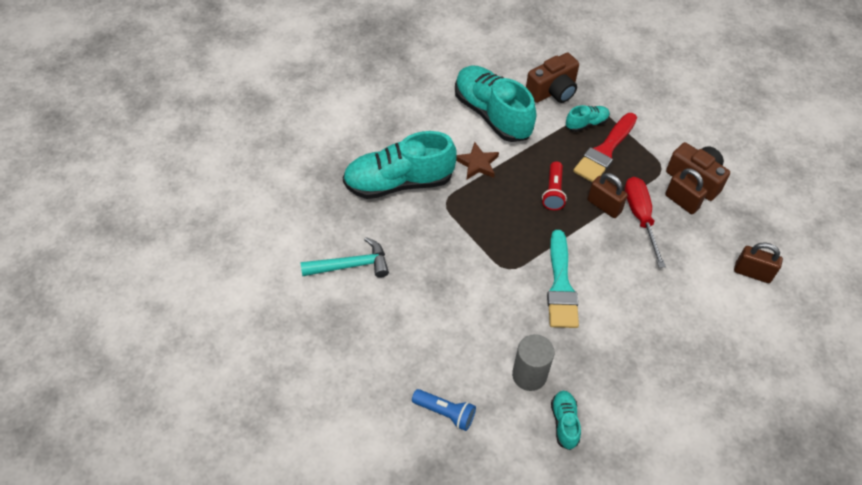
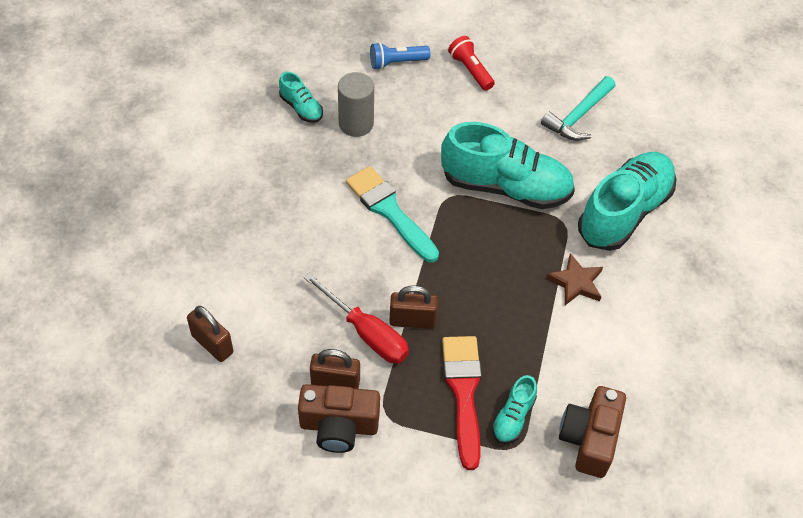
camera: 140 degrees right, 0 degrees up
(492, 114) = (620, 354): turquoise shoe -> turquoise shoe (505, 187)
(553, 192) = (475, 302): red flashlight -> red flashlight (470, 70)
(752, 273) = (212, 344): brown padlock -> brown padlock turned 60 degrees clockwise

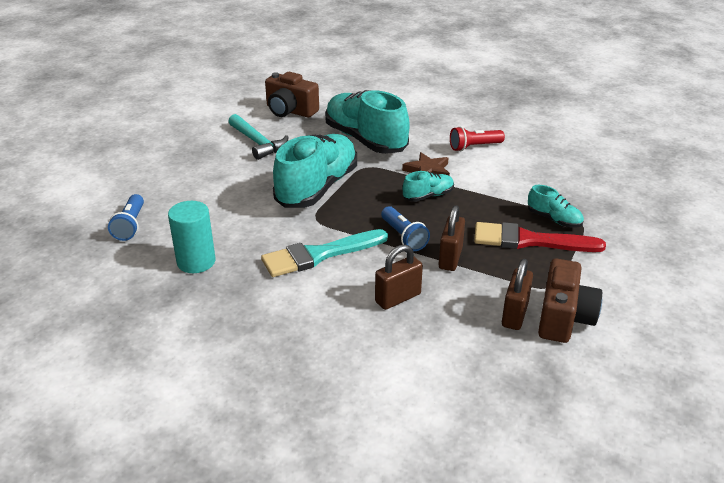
camera: 75 degrees left, 20 degrees down
(212, 344) = (458, 403): brown padlock -> brown padlock (398, 298)
(301, 108) = (150, 297): turquoise shoe -> turquoise shoe (428, 196)
(356, 124) = (196, 262): grey cylinder -> turquoise cylinder
(366, 332) = (459, 287): red screwdriver -> none
(438, 275) = (403, 237): none -> blue flashlight
(470, 70) = (171, 185): red flashlight -> red flashlight (474, 147)
(589, 439) = (573, 188): brown camera -> brown camera (290, 111)

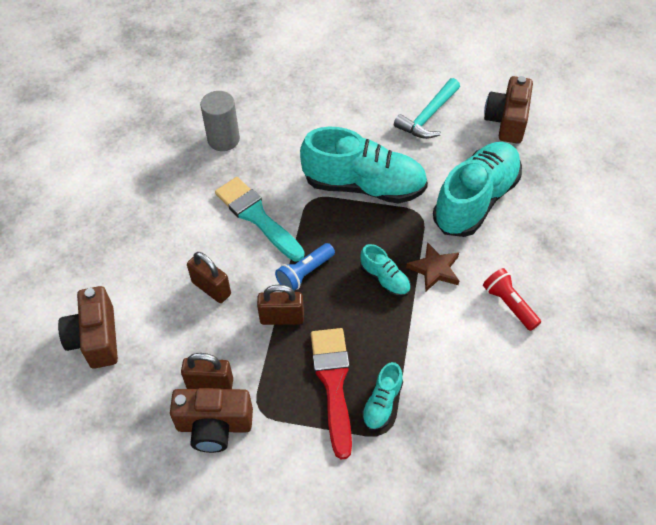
camera: 75 degrees right, 20 degrees up
(130, 225) = (259, 82): blue flashlight -> none
(196, 262) = (223, 139): turquoise cylinder -> grey cylinder
(434, 397) = (96, 338): none -> brown camera

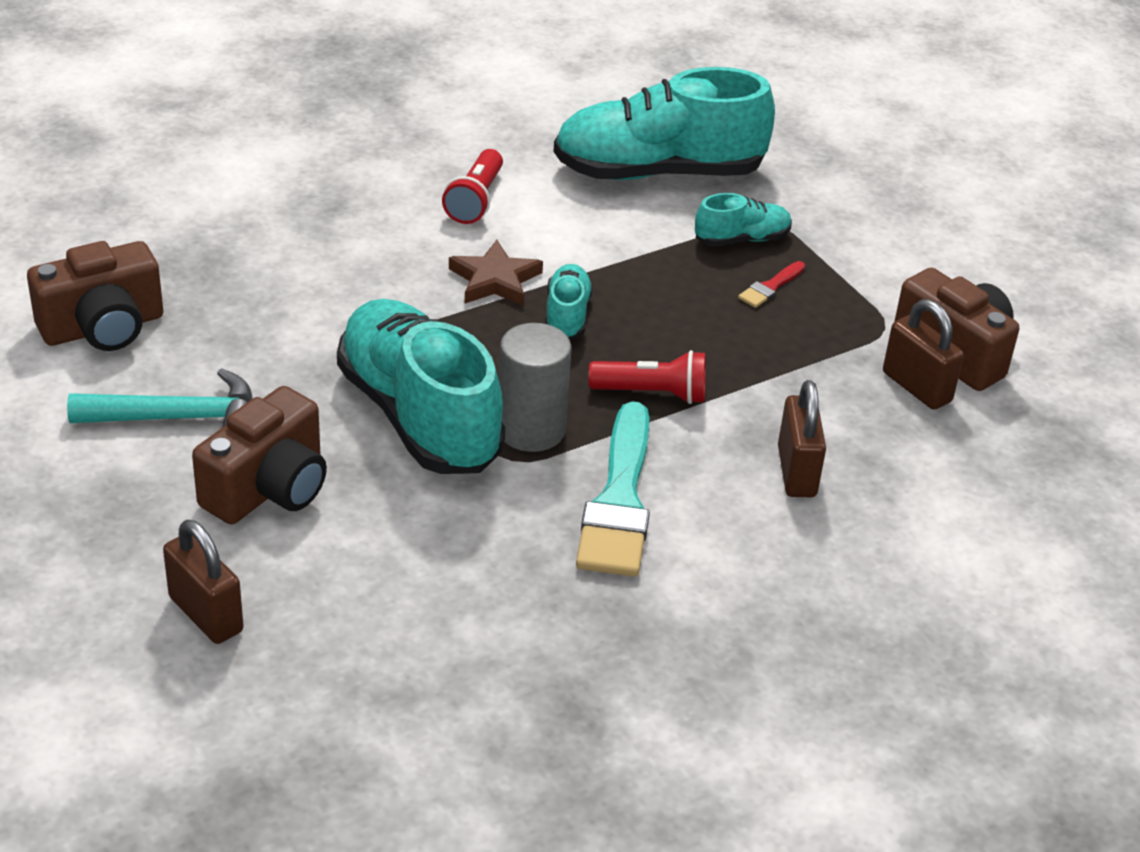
camera: 135 degrees left, 15 degrees down
(96, 338) = (1022, 539): brown camera -> brown camera (269, 488)
(223, 139) = (508, 649): grey cylinder -> grey cylinder (531, 430)
(282, 318) = (746, 377): brown padlock -> brown padlock (206, 614)
(305, 273) = (652, 393): blue flashlight -> red flashlight
(333, 383) = (770, 287): red brush -> red brush, size x0.43
(476, 200) = (322, 293): turquoise shoe -> turquoise shoe (658, 172)

